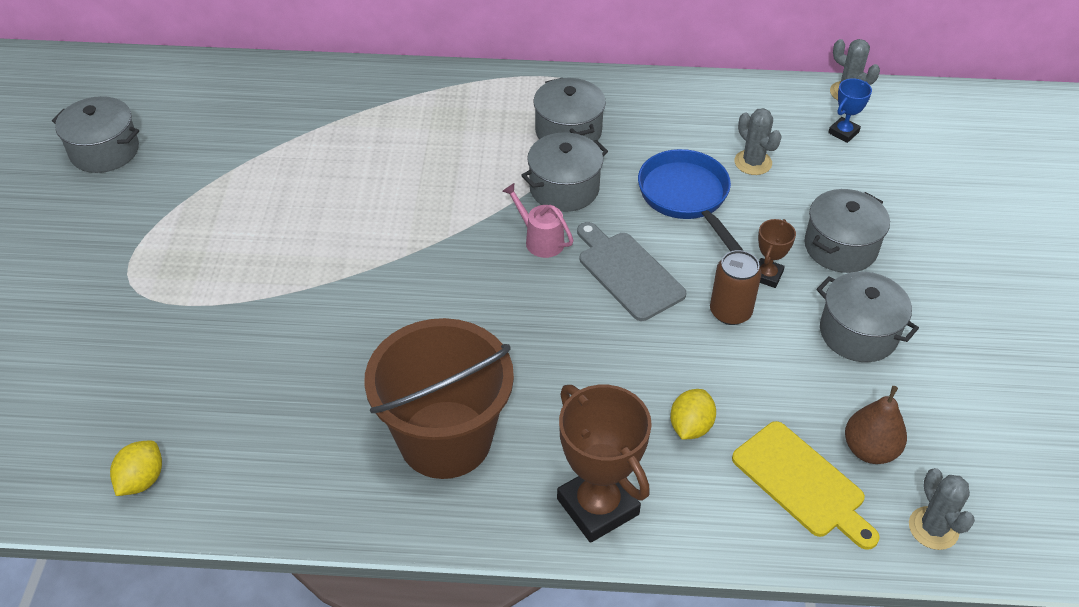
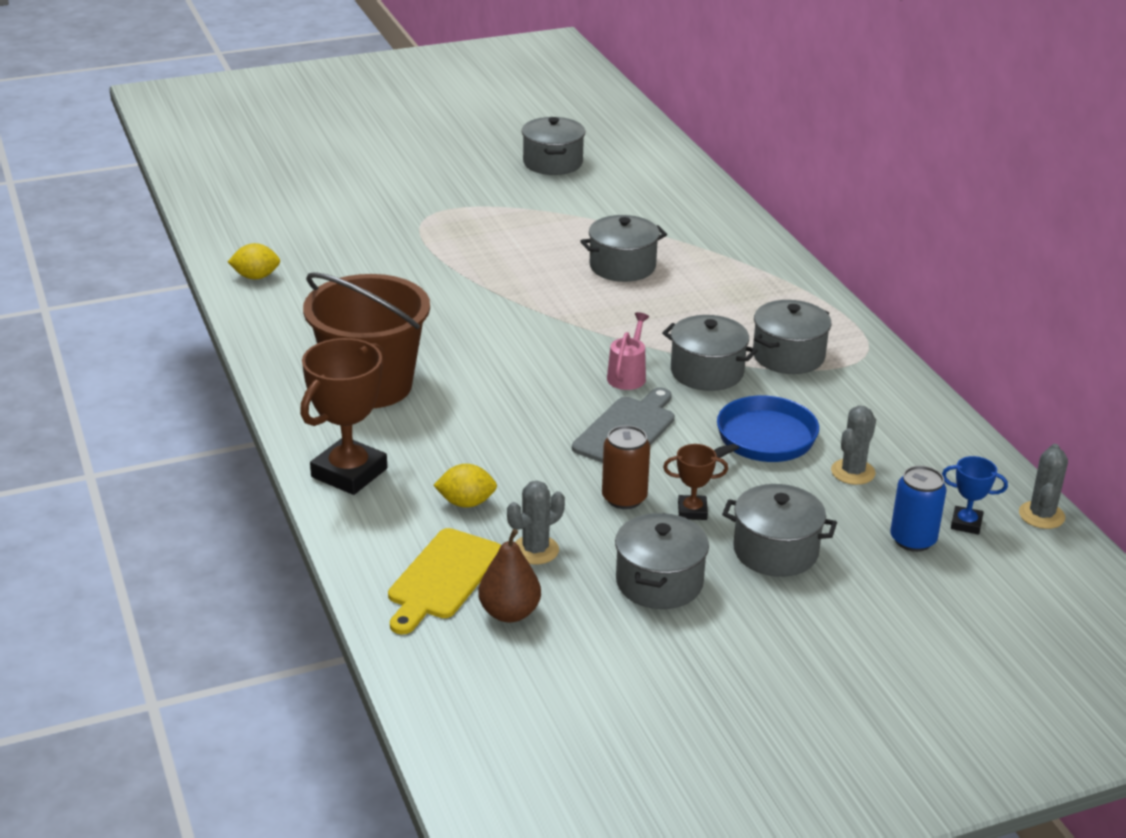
camera: 65 degrees right, 15 degrees down
(349, 175) = (622, 266): none -> grey pot
(853, 167) = (913, 540): none -> blue can
(933, 528) = (439, 667): grey cactus -> grey cactus (535, 550)

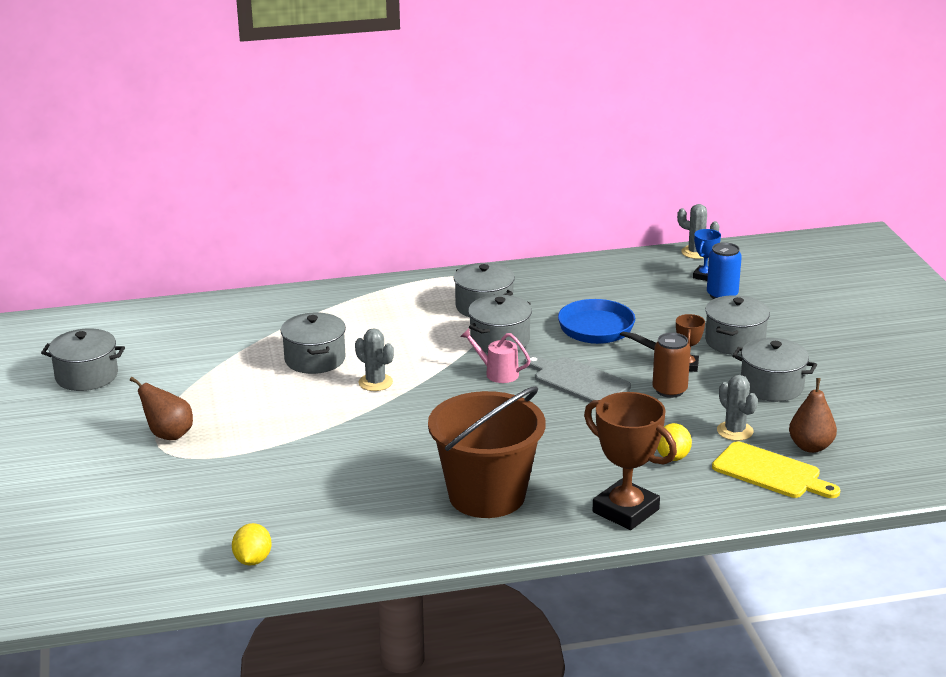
camera: 80 degrees left, 5 degrees down
(457, 213) = (168, 435): none -> brown pear
(853, 472) = (643, 303): grey cactus -> grey cactus (375, 382)

